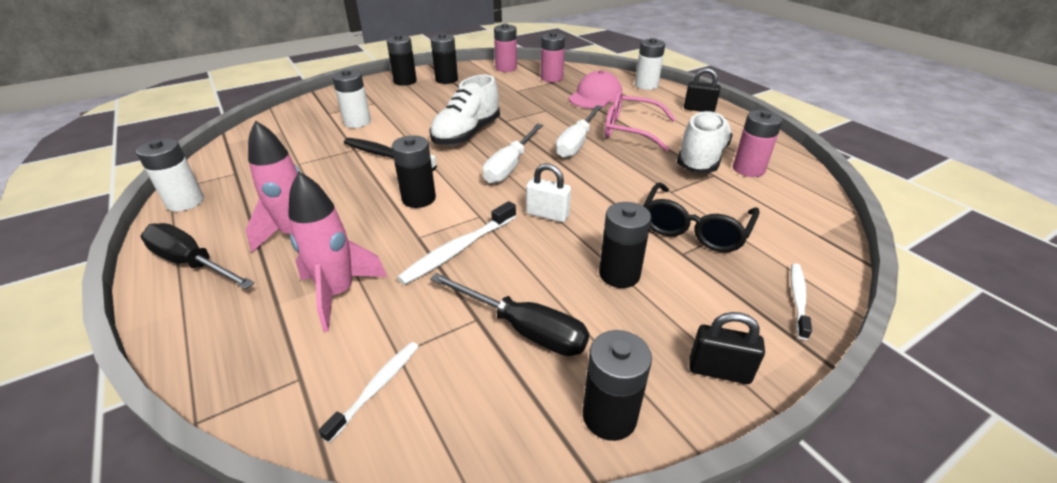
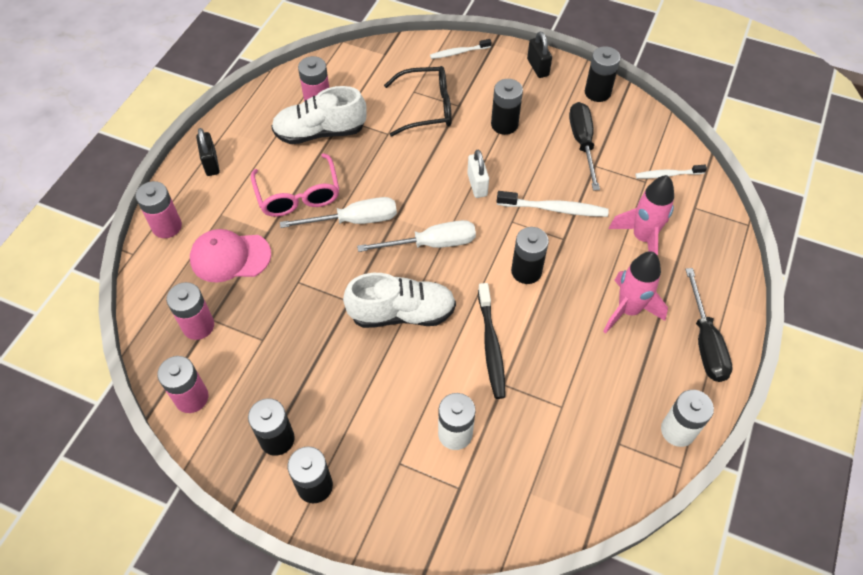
camera: 125 degrees left, 20 degrees up
(646, 85) = (167, 226): white battery -> pink battery

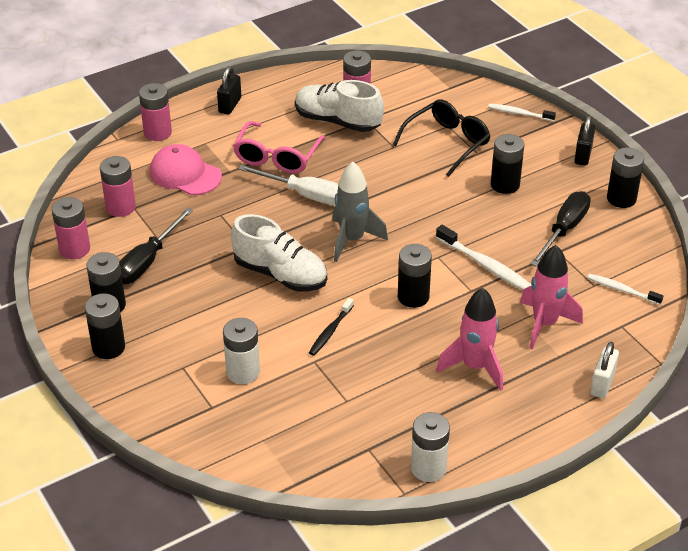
camera: 35 degrees right, 15 degrees down
(427, 108) = (447, 143): black glasses -> black glasses turned 75 degrees counterclockwise
(431, 244) = (352, 240): white screwdriver -> grey rocket
(477, 185) = (434, 217): white padlock -> white padlock (602, 384)
(491, 346) = (330, 331): black toothbrush -> black toothbrush, size x0.65
(705, 342) = (521, 423): black screwdriver -> black screwdriver (147, 261)

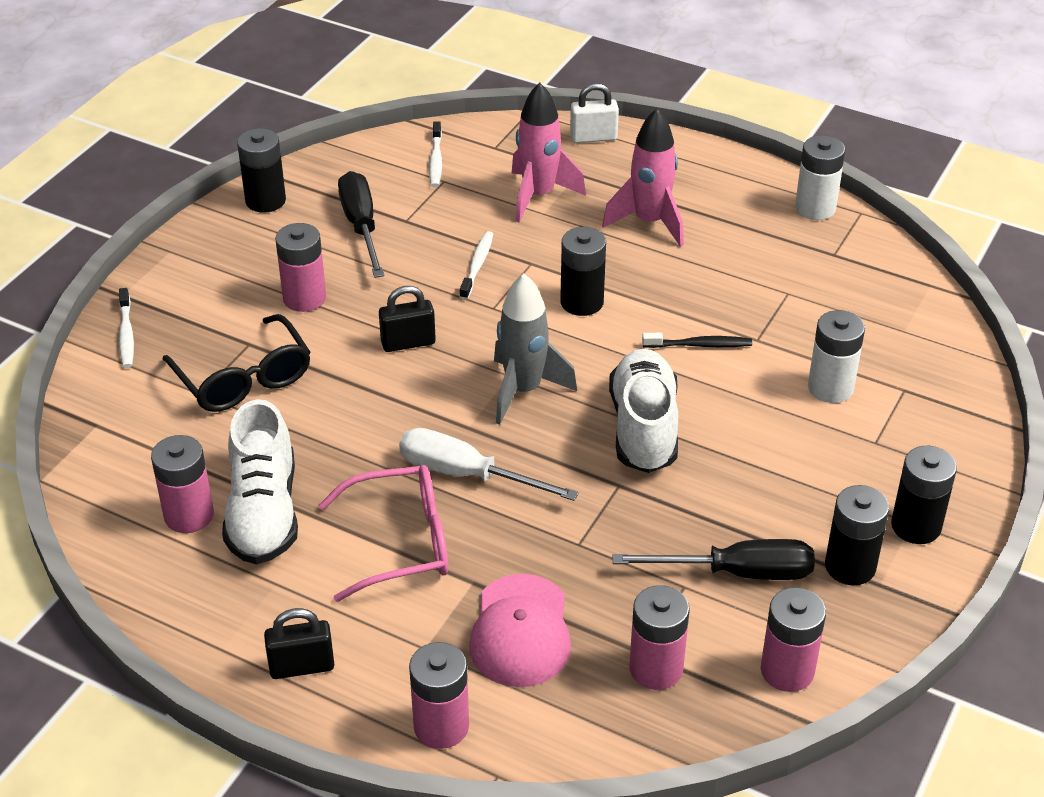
camera: 120 degrees left, 0 degrees up
(304, 194) = (466, 474): white screwdriver -> white screwdriver turned 60 degrees counterclockwise
(447, 143) = (244, 379): black glasses -> black glasses turned 135 degrees counterclockwise
(485, 265) = (477, 265): white toothbrush -> white toothbrush, size x0.65
(505, 184) = (304, 298): black battery -> pink battery
(564, 230) = (361, 226): black screwdriver -> black screwdriver turned 75 degrees clockwise
(583, 155) = (193, 252): black padlock -> black padlock (408, 343)

